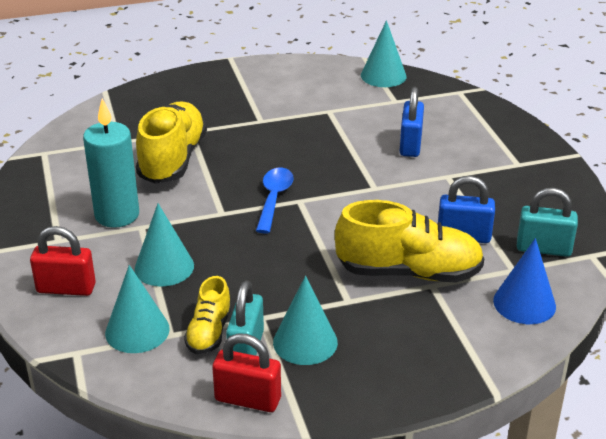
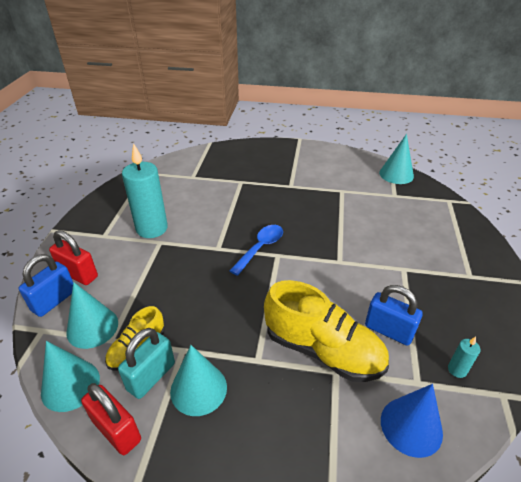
camera: 25 degrees right, 5 degrees up
(164, 267) = (150, 279): turquoise cone -> turquoise cone (70, 385)
(172, 160) = (215, 198): yellow shoe -> none
(410, 145) = (387, 233): blue padlock -> blue padlock (54, 301)
(543, 248) = (457, 370): turquoise padlock -> turquoise candle

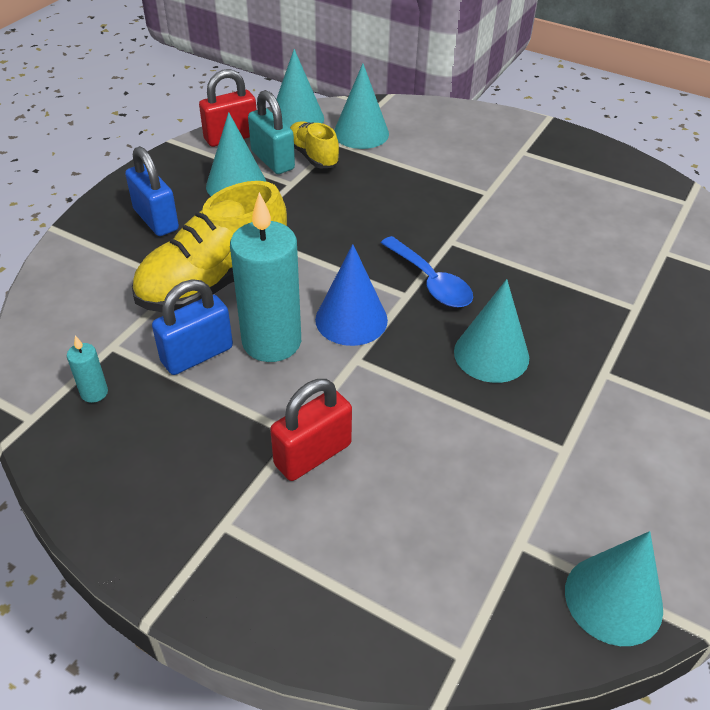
camera: 110 degrees right, 5 degrees up
(54, 301) = (415, 114): blue padlock -> blue padlock (156, 219)
(78, 274) = (451, 129): red padlock -> red padlock (313, 454)
(152, 228) = (522, 190): turquoise candle -> turquoise candle (271, 342)
(302, 217) = (491, 354): none -> turquoise cone
(411, 426) = (75, 314): blue cone -> blue cone (351, 319)

